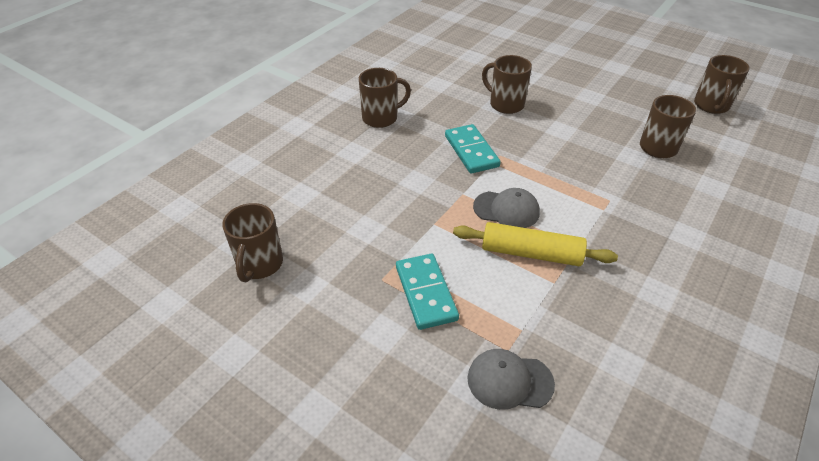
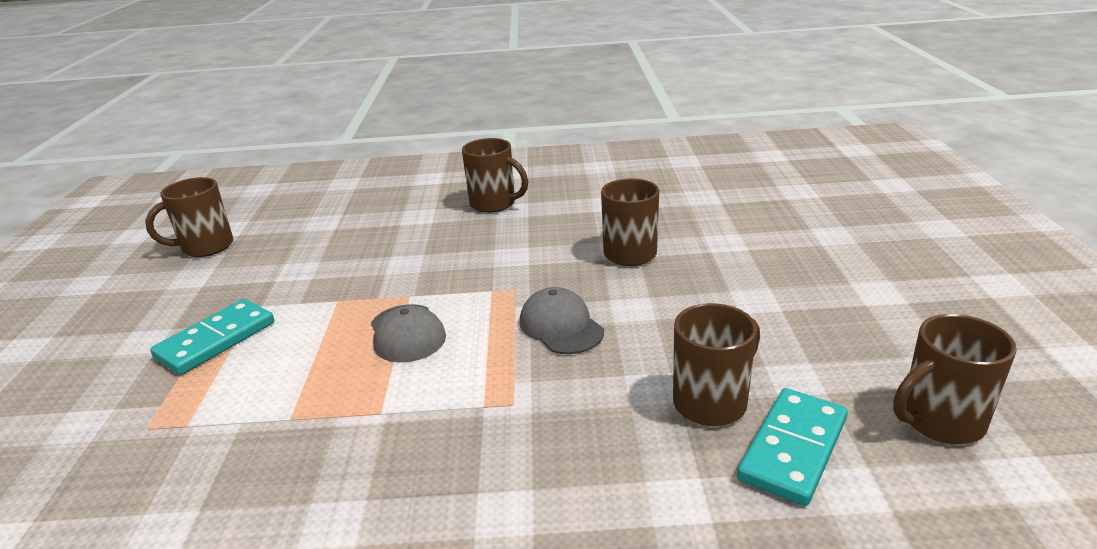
camera: 55 degrees right, 15 degrees down
(471, 151) = (498, 270): turquoise domino -> turquoise domino (792, 448)
(509, 381) = (94, 448): grey cap -> grey cap (561, 326)
(531, 253) = (336, 381): yellow rolling pin -> none

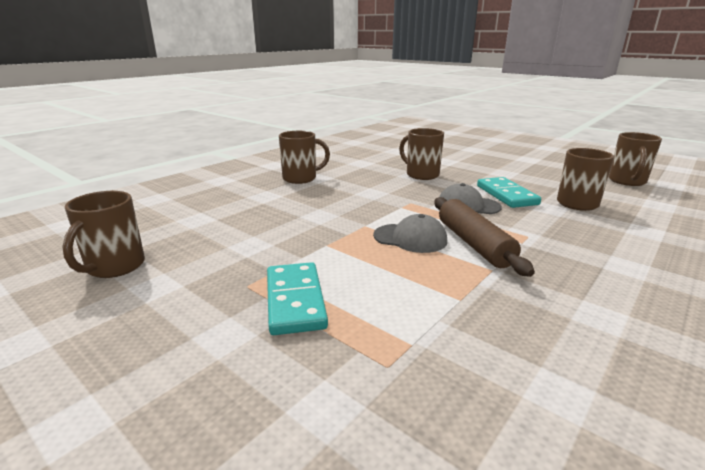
camera: 50 degrees left, 5 degrees down
(439, 375) = (474, 244): none -> brown rolling pin
(792, 448) = (625, 203): turquoise domino -> turquoise domino (506, 195)

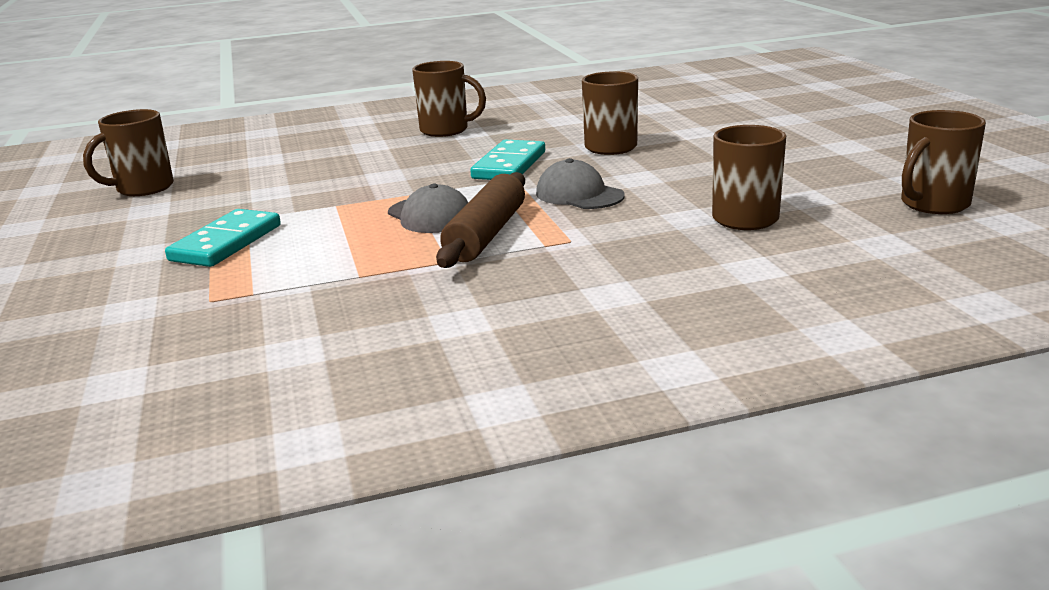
camera: 35 degrees right, 0 degrees up
(506, 195) = (666, 191): turquoise domino -> turquoise domino (509, 165)

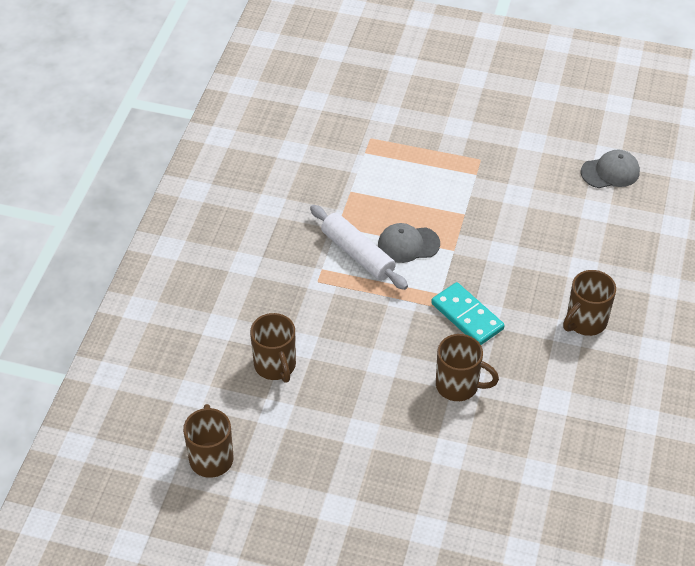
camera: 120 degrees right, 25 degrees up
(143, 188) = (577, 145): brown mug -> none
(226, 243) = (443, 158): turquoise domino -> none
(486, 234) = (357, 254): brown rolling pin -> white rolling pin
(579, 194) = (380, 319): grey cap -> grey cap (610, 172)

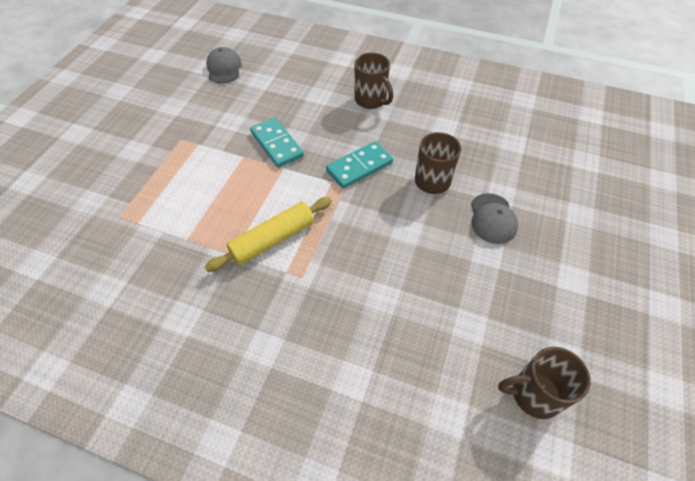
camera: 85 degrees left, 5 degrees up
(275, 366) = (410, 323): brown mug -> none
(357, 254) = (273, 239): white rolling pin -> yellow rolling pin
(408, 244) = (269, 199): grey cap -> grey cap (492, 218)
(488, 240) = (277, 144): none -> turquoise domino

